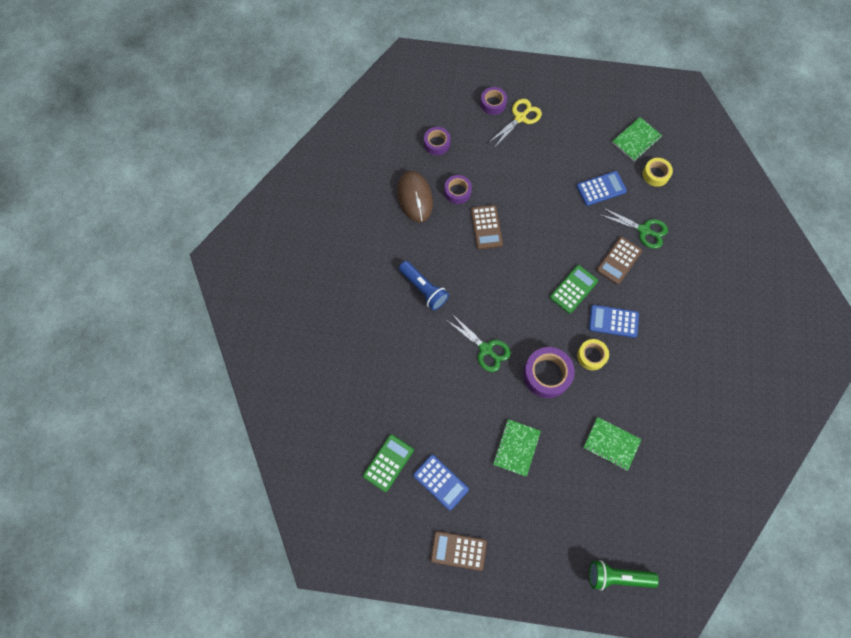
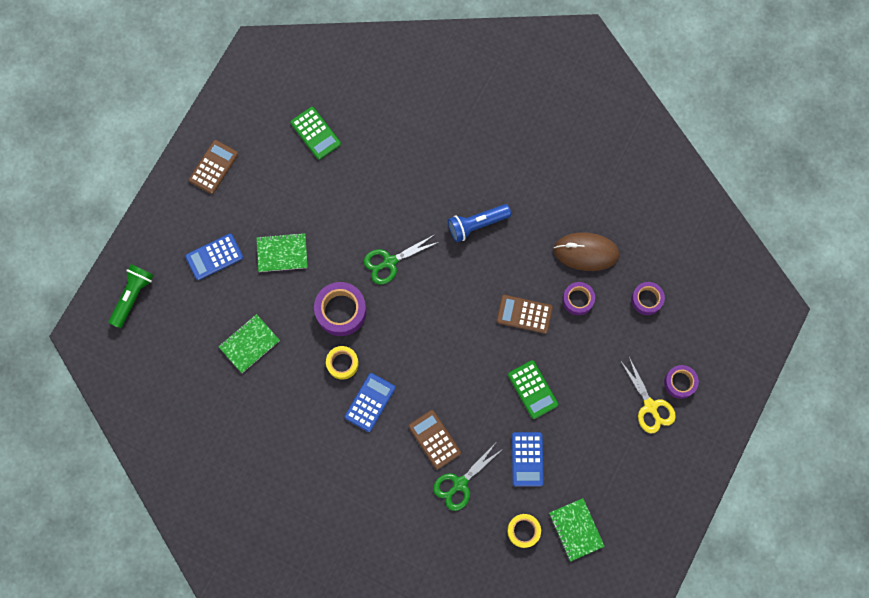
camera: 110 degrees right, 5 degrees up
(440, 482) = (279, 173): blue calculator -> blue calculator (214, 257)
(516, 448) = (282, 253): green notebook -> green notebook turned 45 degrees counterclockwise
(573, 289) = (420, 376): green calculator -> green calculator (532, 389)

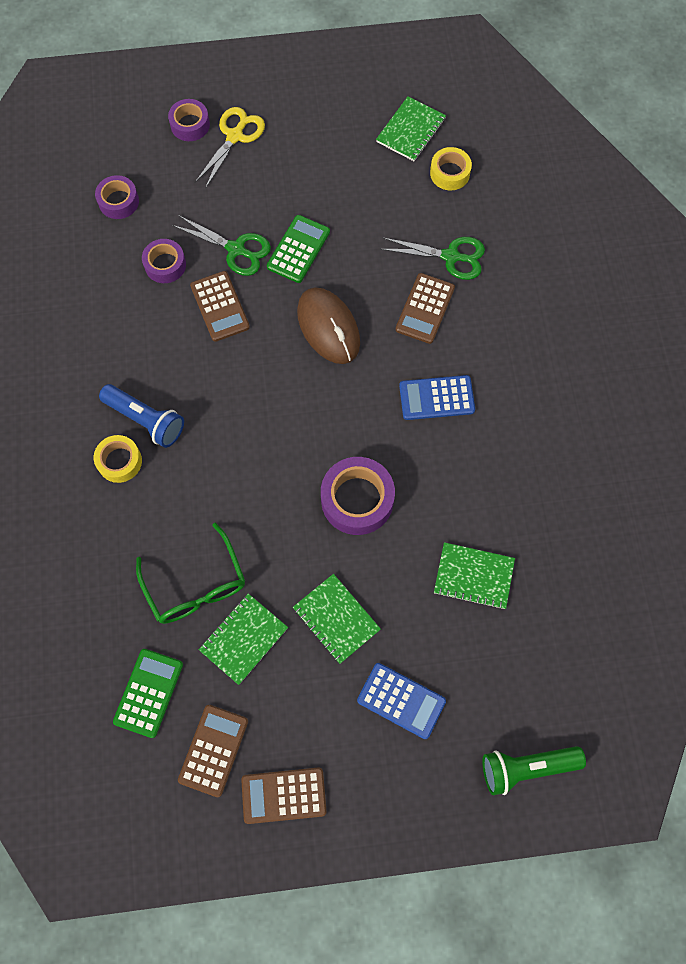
camera: 125 degrees left, 5 degrees down
(262, 147) = (213, 750): none -> brown calculator
(307, 198) = (244, 639): none -> green notebook
(342, 363) = (416, 456): yellow tape -> yellow tape (119, 461)
(356, 192) = (196, 585): none -> green glasses
(390, 262) = (258, 485): green scissors -> green scissors (236, 249)
(527, 459) = (375, 211): blue calculator -> none
(586, 252) = (103, 288): brown mouse -> brown mouse (328, 327)

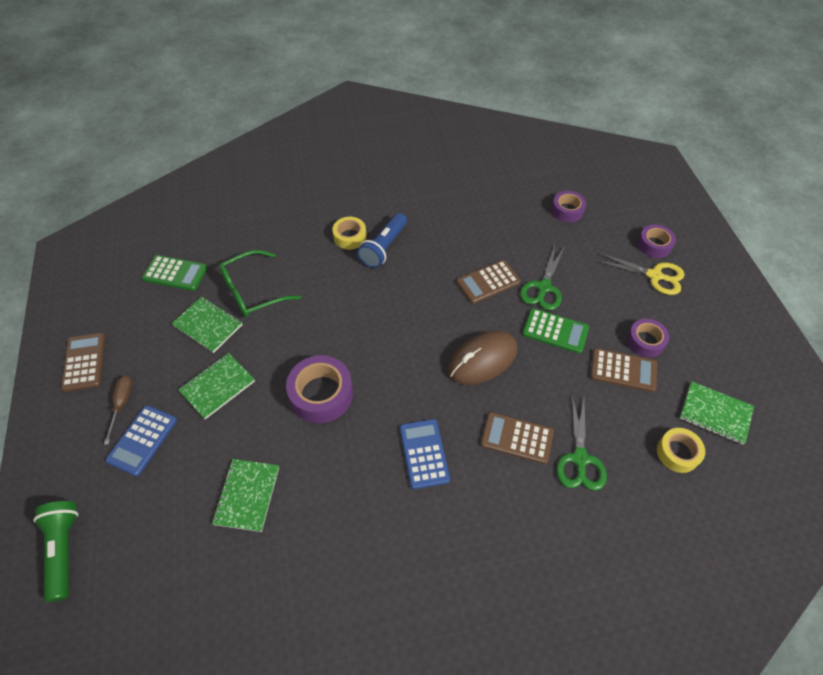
camera: 85 degrees right, 15 degrees down
(165, 265) = (518, 244): purple tape -> purple tape (645, 341)
(213, 750) = (127, 315): brown calculator -> brown calculator (623, 370)
(351, 733) = (122, 404): none -> brown screwdriver

